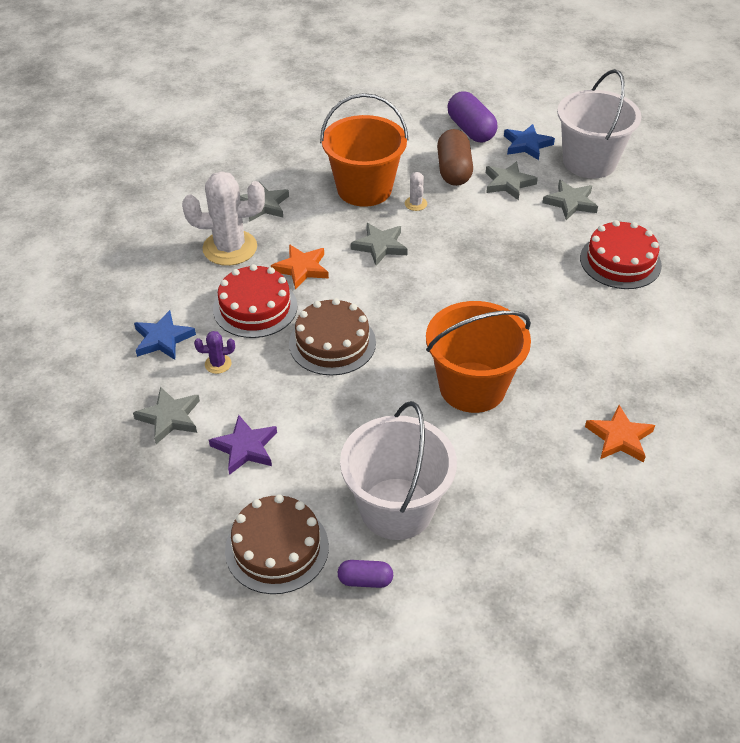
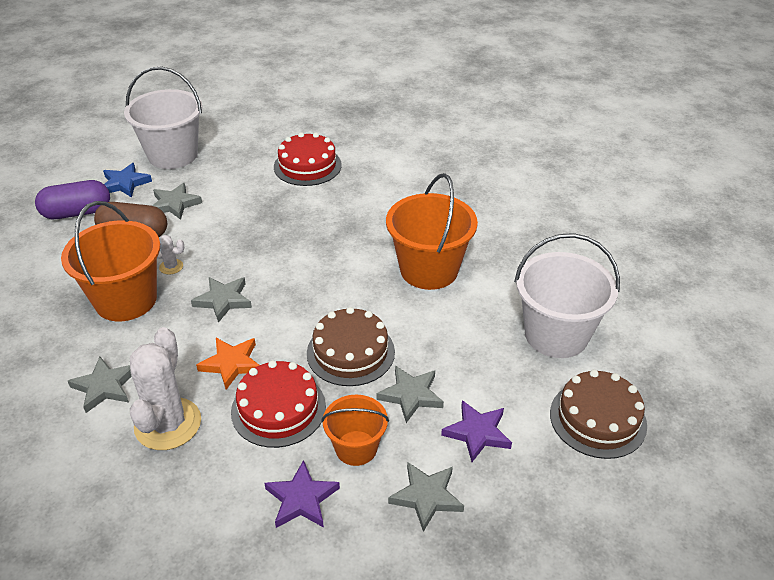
camera: 80 degrees left, 5 degrees down
(163, 339) = (301, 499): blue star -> purple star
(218, 364) = (356, 448): purple cactus -> orange bucket
(365, 580) = (629, 363): purple capsule -> none
(570, 202) = (221, 175): grey star -> grey star (411, 395)
(619, 437) = (494, 205): orange star -> none

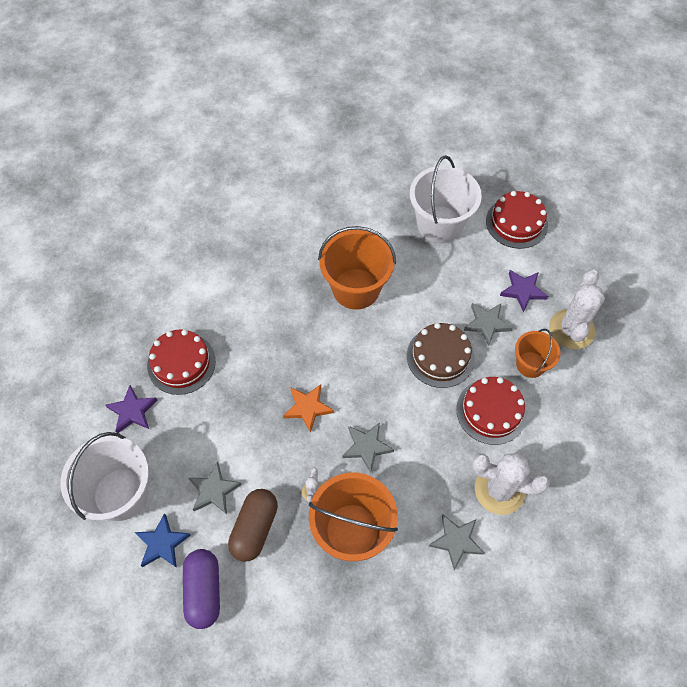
camera: 80 degrees left, 20 degrees up
(231, 364) = (442, 442): orange star -> orange star (308, 408)
(301, 499) = (570, 402): purple star -> purple star (132, 411)
(426, 497) = (571, 329): grey star -> white cactus
(598, 419) = (516, 223): brown cake -> red cake

